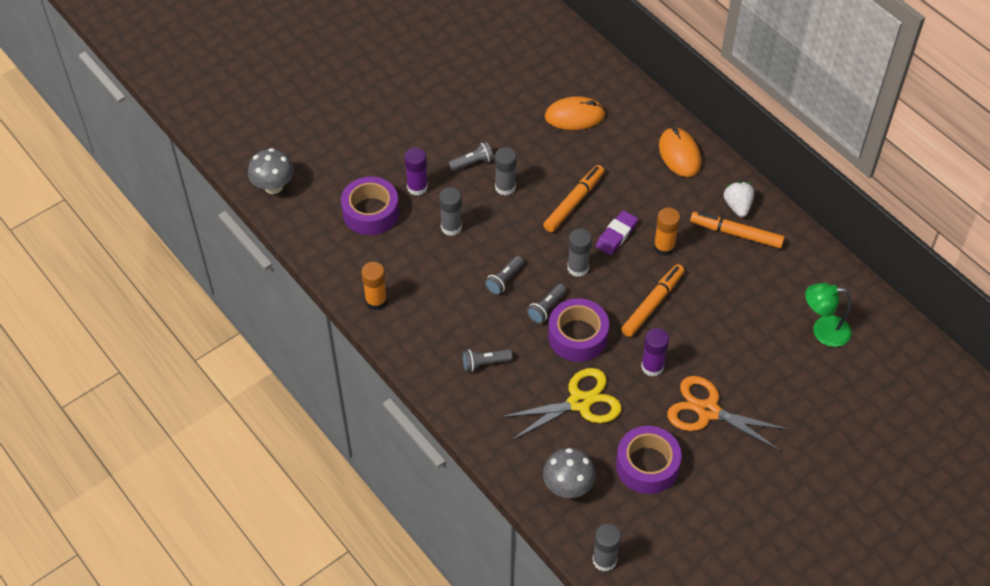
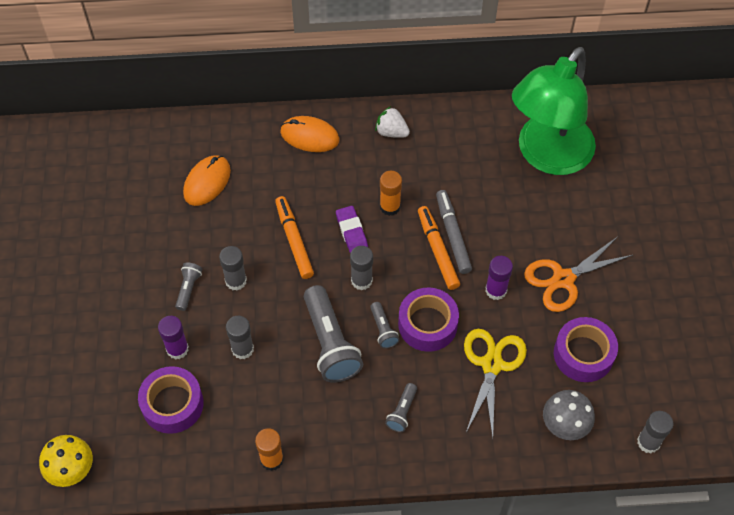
camera: 55 degrees left, 5 degrees up
(273, 186) = (72, 470): grey mushroom -> yellow mushroom
(504, 280) = (330, 343): grey flashlight -> grey flashlight, size x2.05
(677, 306) = (453, 235): none -> grey marker
(736, 234) = (416, 150): orange marker -> none
(823, 331) = (547, 156): green lamp -> green lamp, size x2.21

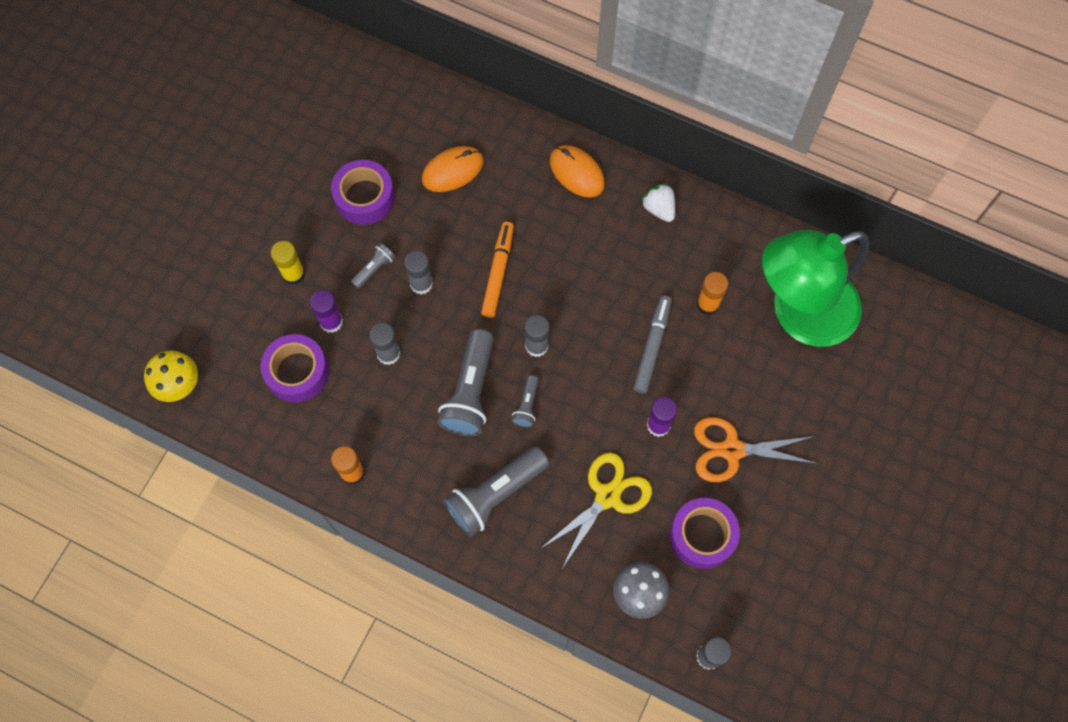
camera: 30 degrees right, 10 degrees up
(120, 328) = (293, 274): none -> yellow glue stick
(351, 232) = (557, 292): purple eraser -> none
(390, 207) = (609, 286): orange glue stick -> orange glue stick (708, 304)
(402, 412) = (495, 494): grey flashlight -> grey flashlight, size x2.05
(427, 324) = (571, 423): purple tape -> purple tape (364, 197)
(437, 251) = (627, 355): orange marker -> none

